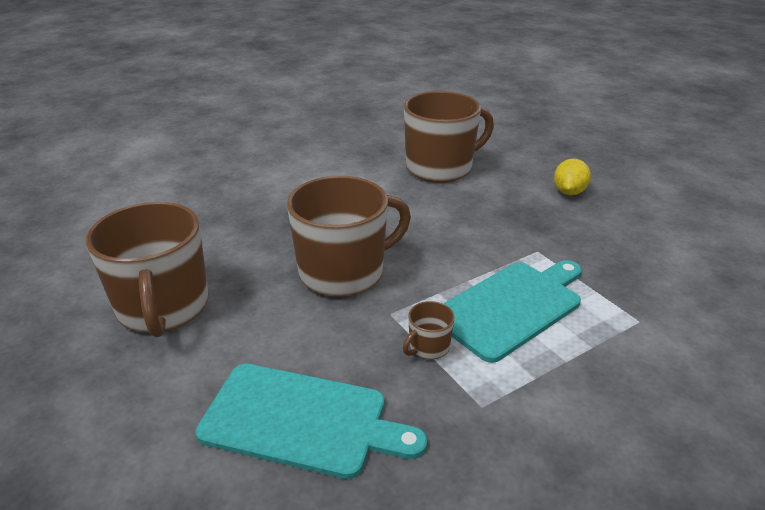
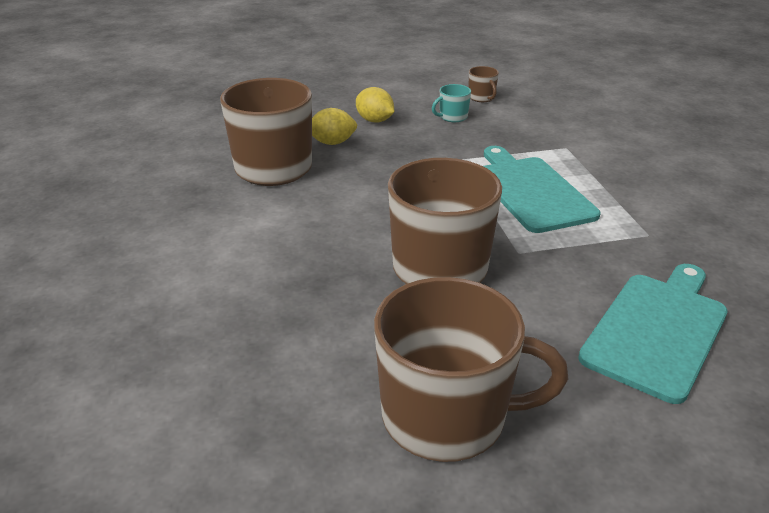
camera: 70 degrees left, 0 degrees up
(428, 347) = (573, 242): brown mug -> brown mug (482, 98)
(504, 182) = (332, 143): none -> yellow lemon
(627, 232) = (452, 117): none -> turquoise mug

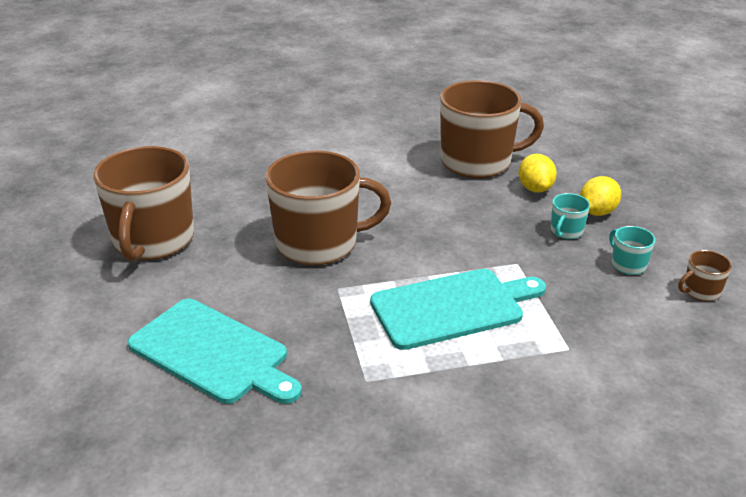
camera: 90 degrees right, 0 degrees up
(406, 135) = (566, 231): none -> turquoise mug

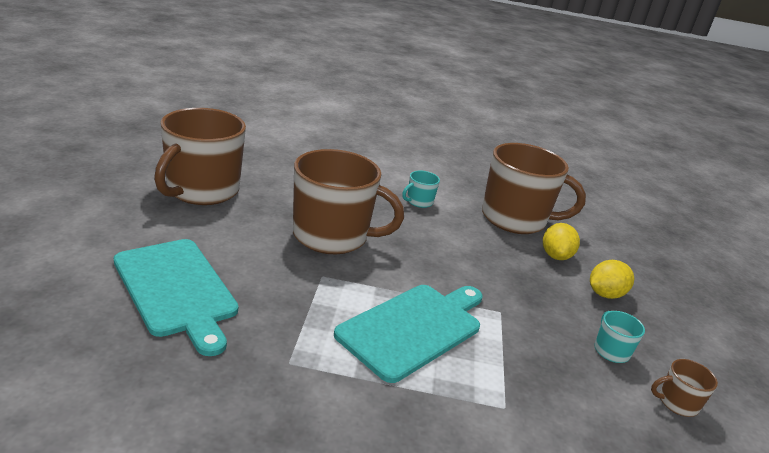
camera: 15 degrees right, 5 degrees down
(452, 307) = (414, 328): turquoise cutting board -> turquoise cutting board turned 45 degrees counterclockwise
(566, 231) = (564, 300): turquoise mug -> turquoise mug (419, 202)

